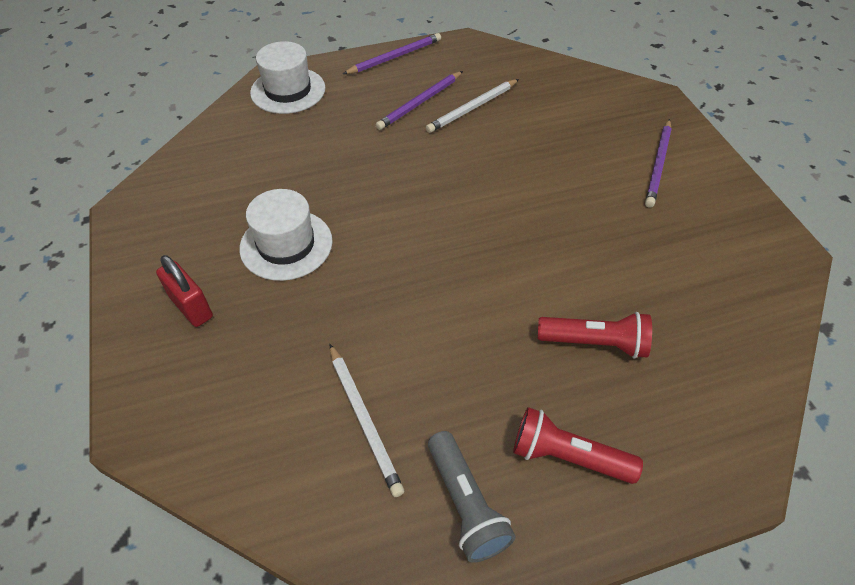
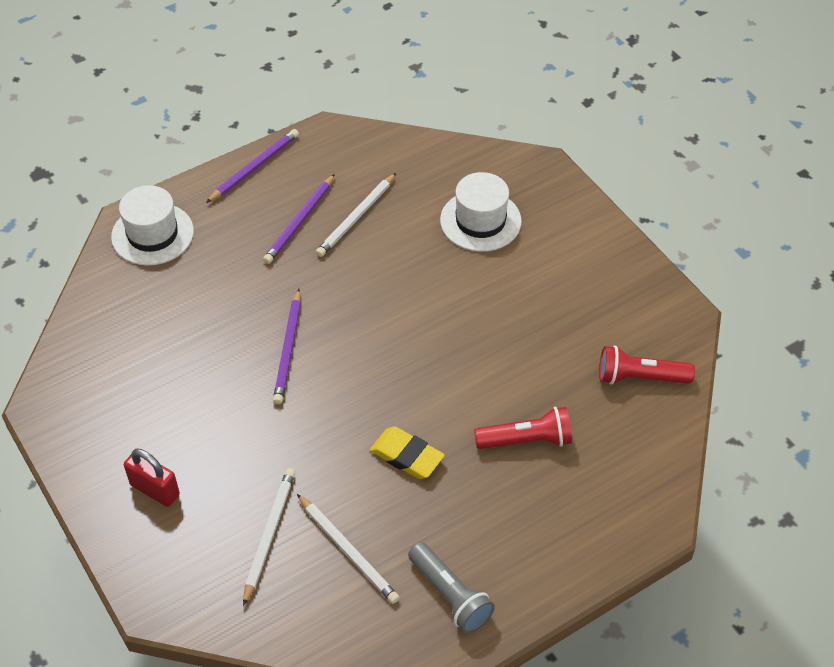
camera: 15 degrees left, 0 degrees up
(286, 245) = (219, 409): white hat -> white hat (480, 221)
(286, 381) = (269, 534): none -> white pencil
(459, 331) = (406, 456): none -> yellow eraser
(567, 457) = (522, 540): red flashlight -> red flashlight (639, 378)
(658, 165) = (554, 248): purple pencil -> purple pencil (288, 349)

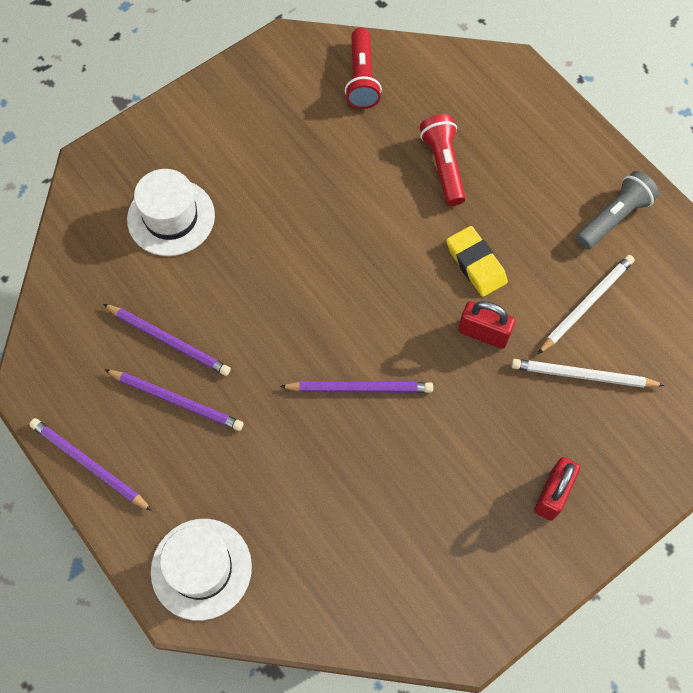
camera: 95 degrees left, 15 degrees up
(328, 453) = (483, 333): none -> red padlock
(356, 218) = (169, 341): white pencil -> purple pencil
(406, 456) = (476, 264): yellow eraser -> yellow eraser turned 60 degrees counterclockwise

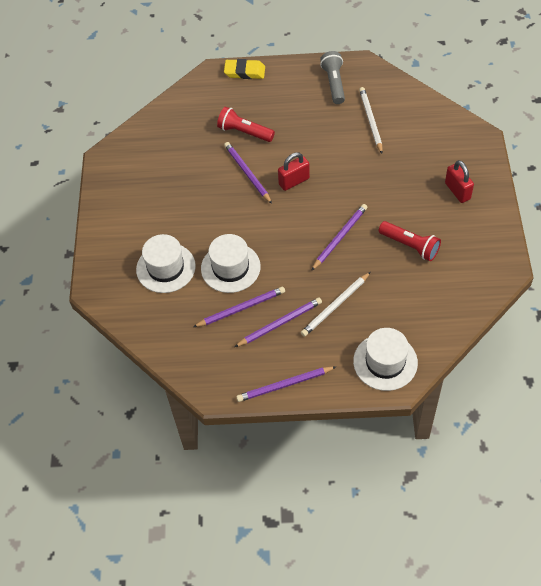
camera: 50 degrees left, 10 degrees down
(221, 289) = (230, 267): none -> white hat
(362, 78) = (160, 136): red flashlight -> red flashlight (410, 246)
(380, 212) = (247, 173): none -> purple pencil
(476, 264) = (311, 151): yellow eraser -> yellow eraser (244, 72)
(483, 333) = (352, 169): red padlock -> red padlock (294, 181)
(582, 376) = (406, 144): white pencil -> white pencil (335, 306)

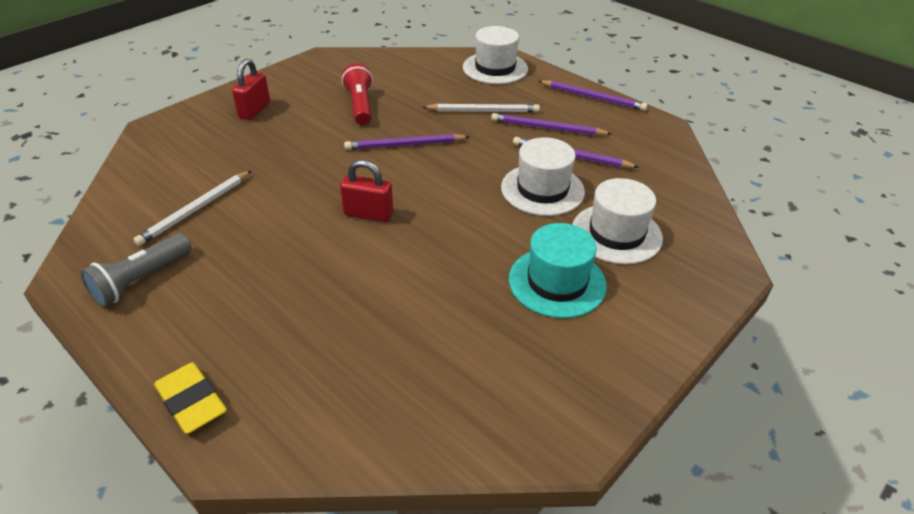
camera: 140 degrees left, 15 degrees down
(168, 216) = (557, 282): none -> turquoise hat
(244, 132) = (334, 309): red flashlight -> none
(247, 173) = (403, 259): purple pencil -> none

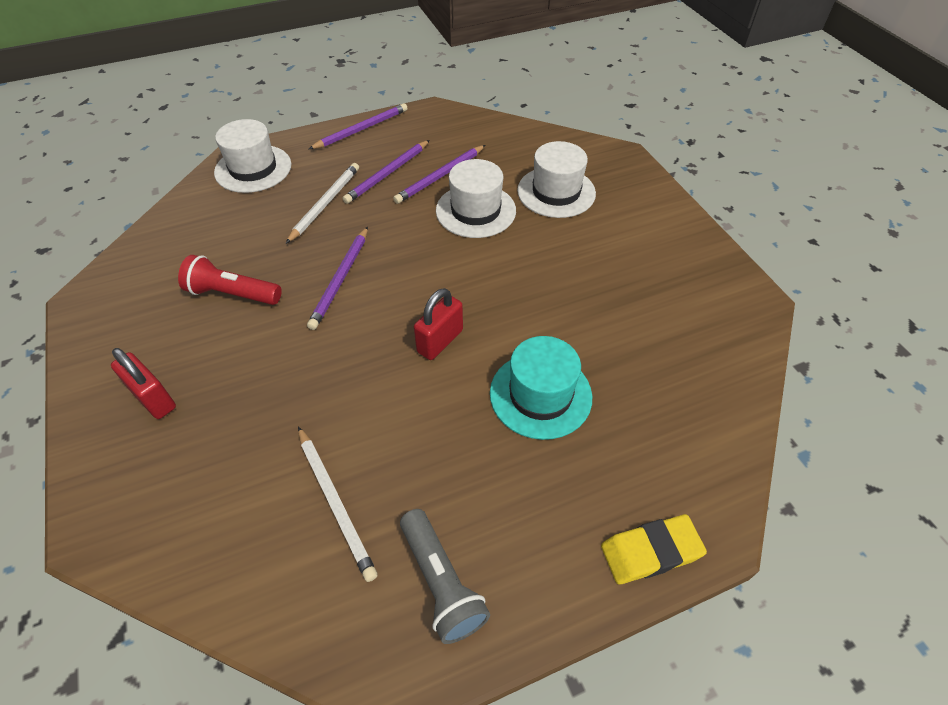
camera: 65 degrees left, 10 degrees up
(557, 282) = (596, 246): turquoise hat -> turquoise hat (540, 395)

